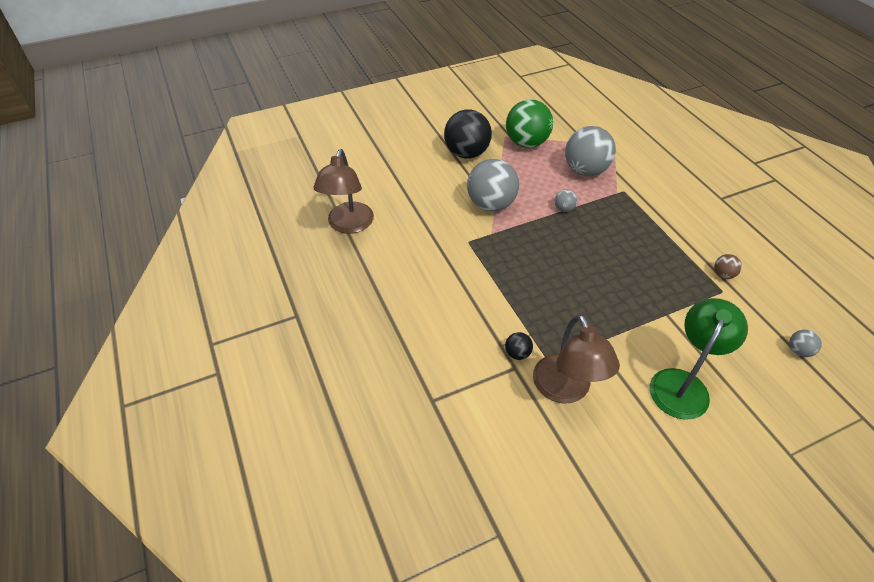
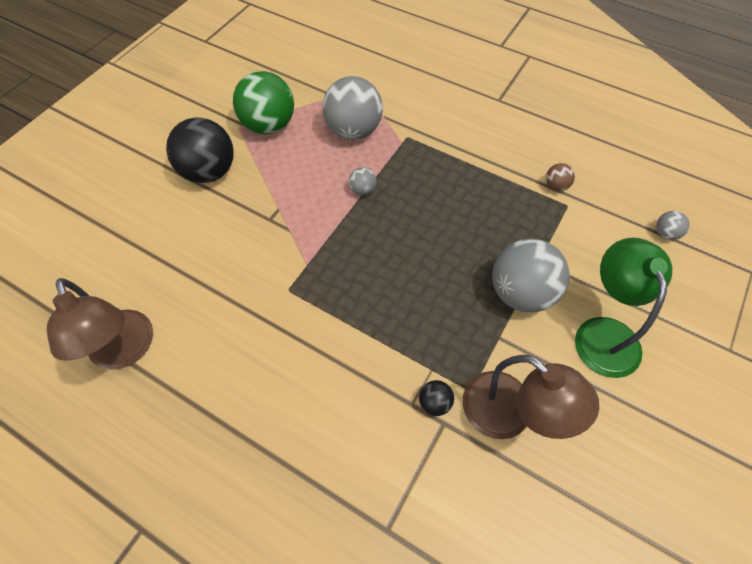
camera: 35 degrees left, 10 degrees up
(491, 204) = (281, 226): grey ball -> grey ball (521, 293)

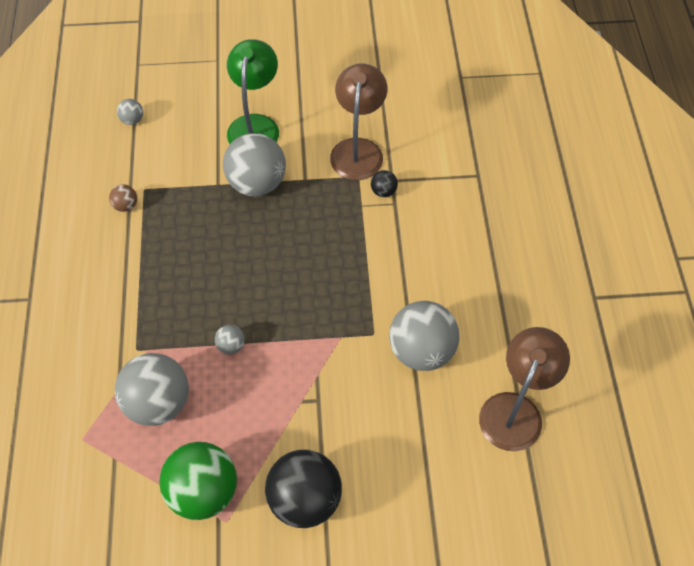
camera: 125 degrees left, 0 degrees up
(241, 316) = (421, 350): none -> grey ball
(603, 333) = (255, 125): green lamp -> green lamp turned 135 degrees clockwise

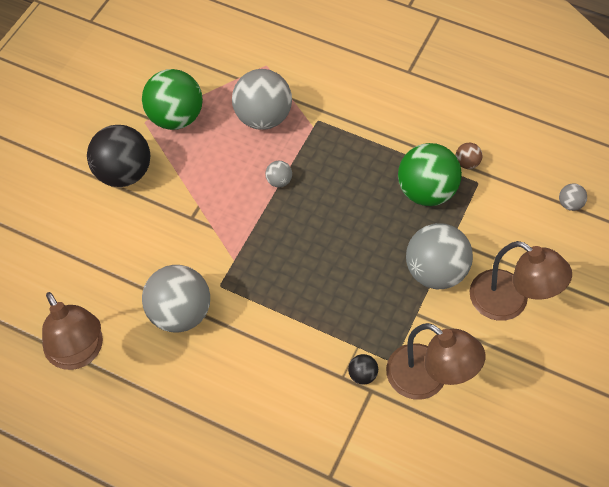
camera: 120 degrees right, 0 degrees up
(176, 223) = (426, 191): none -> green ball
(255, 125) = (509, 302): green lamp -> brown lamp

